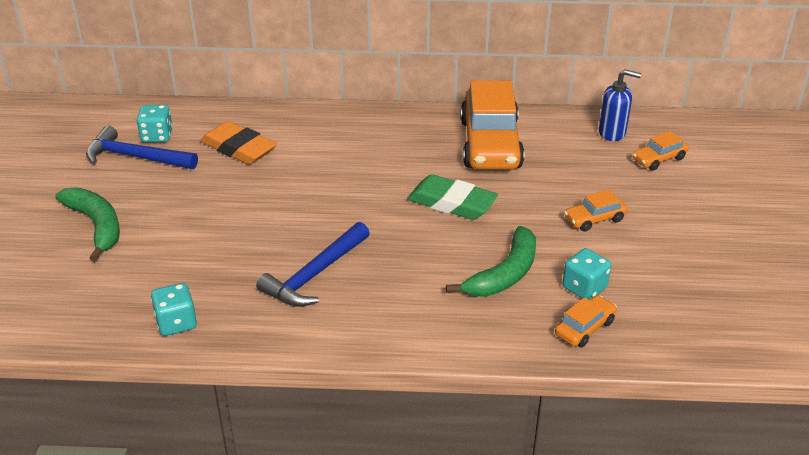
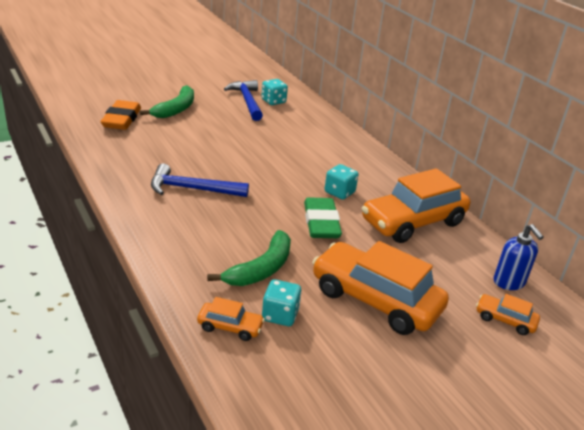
camera: 55 degrees right, 5 degrees down
(176, 323) = (112, 156): turquoise dice -> turquoise dice (339, 192)
(238, 148) = (291, 128): orange eraser -> orange eraser (121, 119)
(504, 274) = (261, 269): green banana -> green banana turned 60 degrees counterclockwise
(594, 219) = (375, 300): orange car -> orange car, size x2.22

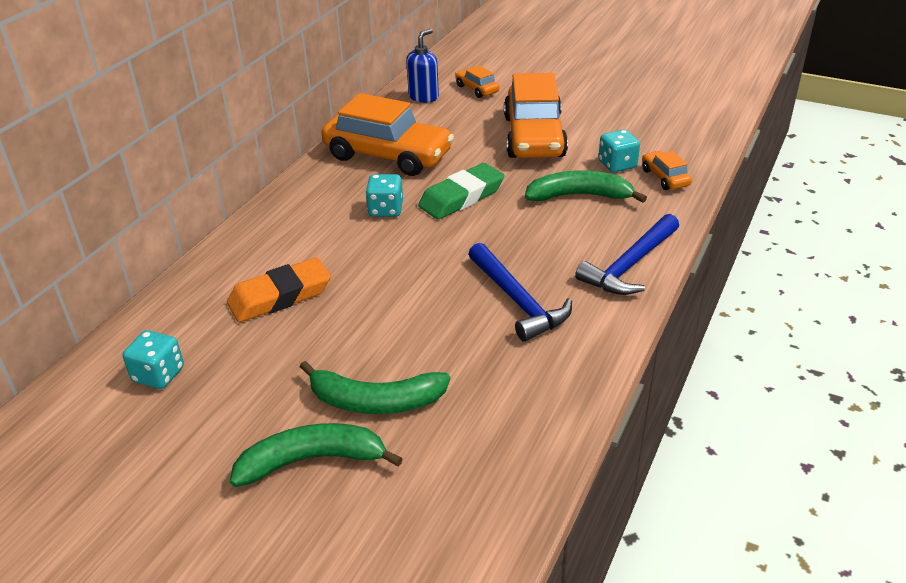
camera: 120 degrees left, 5 degrees up
(121, 119) = (426, 494): orange eraser -> orange eraser (280, 296)
(185, 130) = (376, 401): none -> green banana
(247, 101) = (189, 401): blue hammer -> blue hammer (629, 265)
(505, 320) = (477, 89): orange car -> orange car turned 150 degrees clockwise

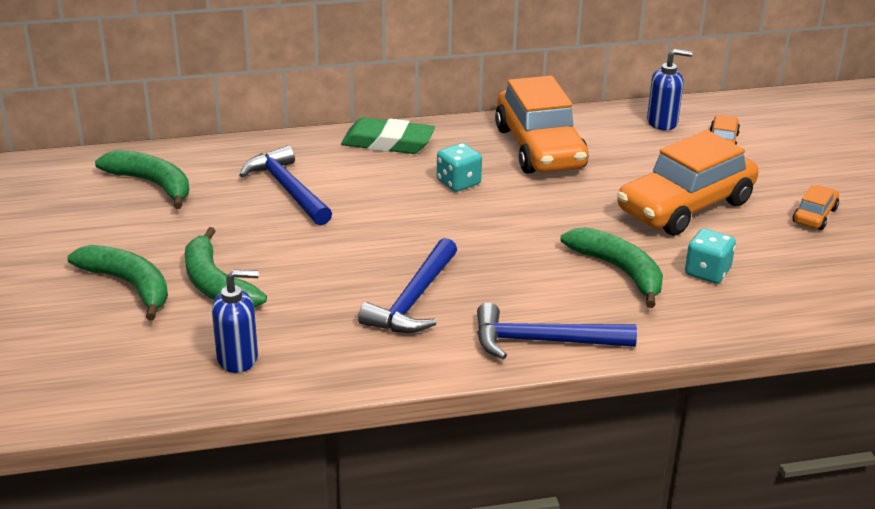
camera: 50 degrees right, 5 degrees down
(158, 375) = (152, 184): turquoise dice -> green banana
(280, 296) = (288, 189): orange eraser -> blue hammer
(461, 197) = (527, 210): green eraser -> green eraser (388, 143)
(501, 434) = (238, 358): none -> blue soap dispenser
(665, 178) = (726, 309): orange car -> orange car (814, 215)

